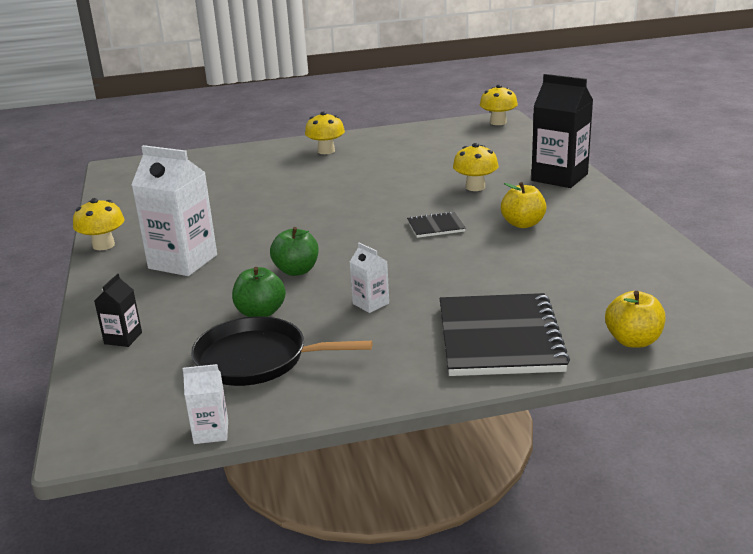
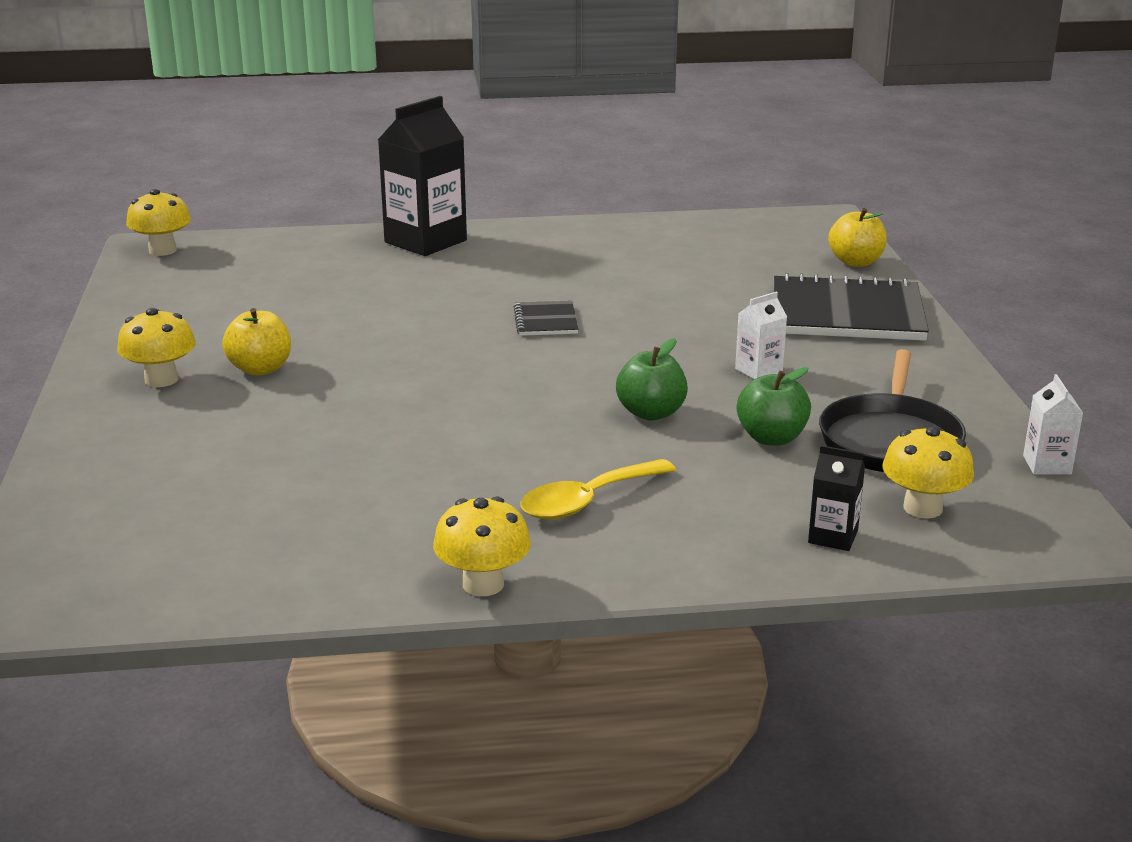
camera: 85 degrees left, 0 degrees up
(183, 262) = (587, 501): white carton -> yellow spoon
(475, 187) = (423, 288): yellow mushroom -> yellow mushroom (922, 508)
(523, 224) = (564, 275): yellow apple -> yellow apple (260, 369)

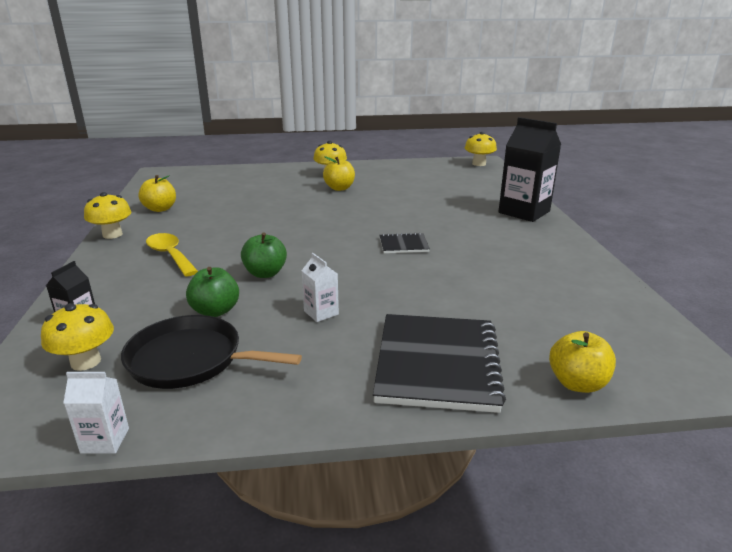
camera: 90 degrees right, 0 degrees up
(333, 553) = (160, 209): none -> yellow apple

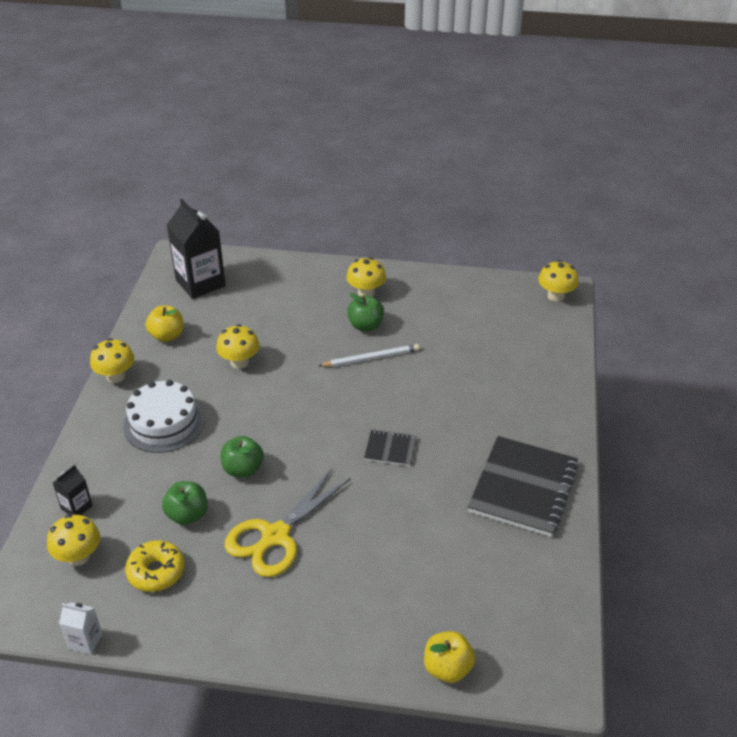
camera: 15 degrees right, 15 degrees up
(170, 255) = (164, 423): yellow spoon -> white cake
(190, 359) = (156, 572): black pan -> yellow donut
(235, 215) = (239, 362): none -> yellow mushroom
(321, 313) = (275, 536): white carton -> yellow scissors
(339, 188) = (365, 325): yellow apple -> green apple
(354, 202) = (371, 358): none -> white pencil
(437, 364) = (346, 621): black notebook -> black notebook (523, 488)
(524, 212) = (550, 412): black carton -> black carton (200, 283)

